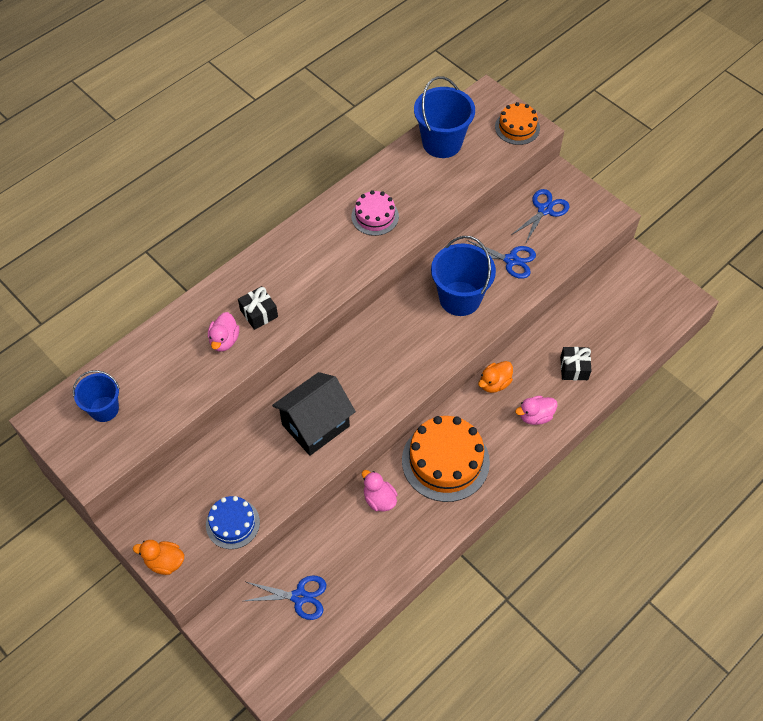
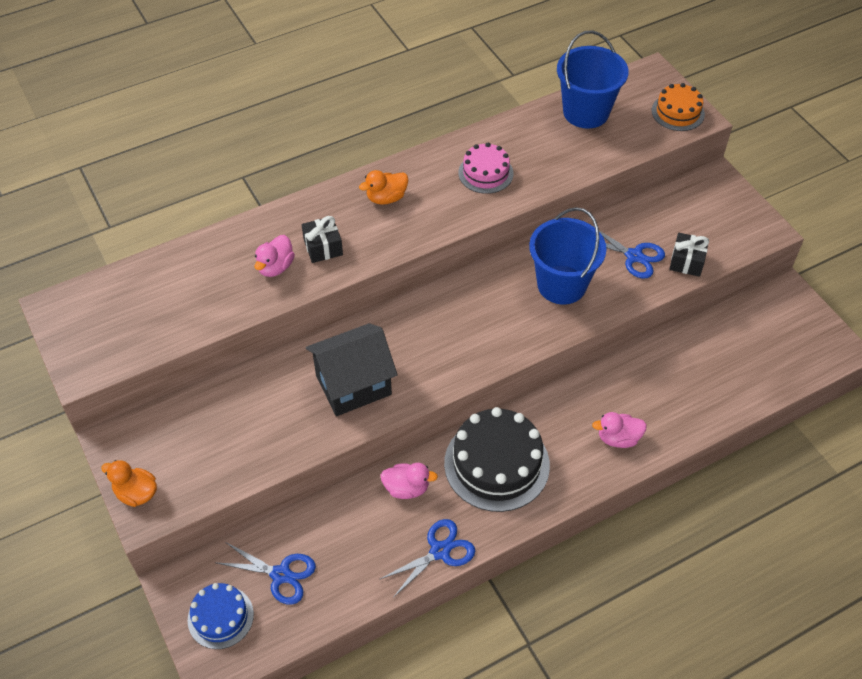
camera: 15 degrees right, 5 degrees down
(104, 409) = (121, 310): blue bucket -> none
(232, 523) = (225, 469): blue cake -> blue cake (220, 617)
(379, 499) = (406, 488): pink duck -> pink duck turned 120 degrees clockwise
(445, 461) = (496, 464): orange cake -> black cake
(494, 383) = (580, 391): orange duck -> orange duck (386, 198)
(545, 210) = (690, 210): blue scissors -> blue scissors (440, 551)
(574, 368) = (680, 395): black gift -> black gift (687, 261)

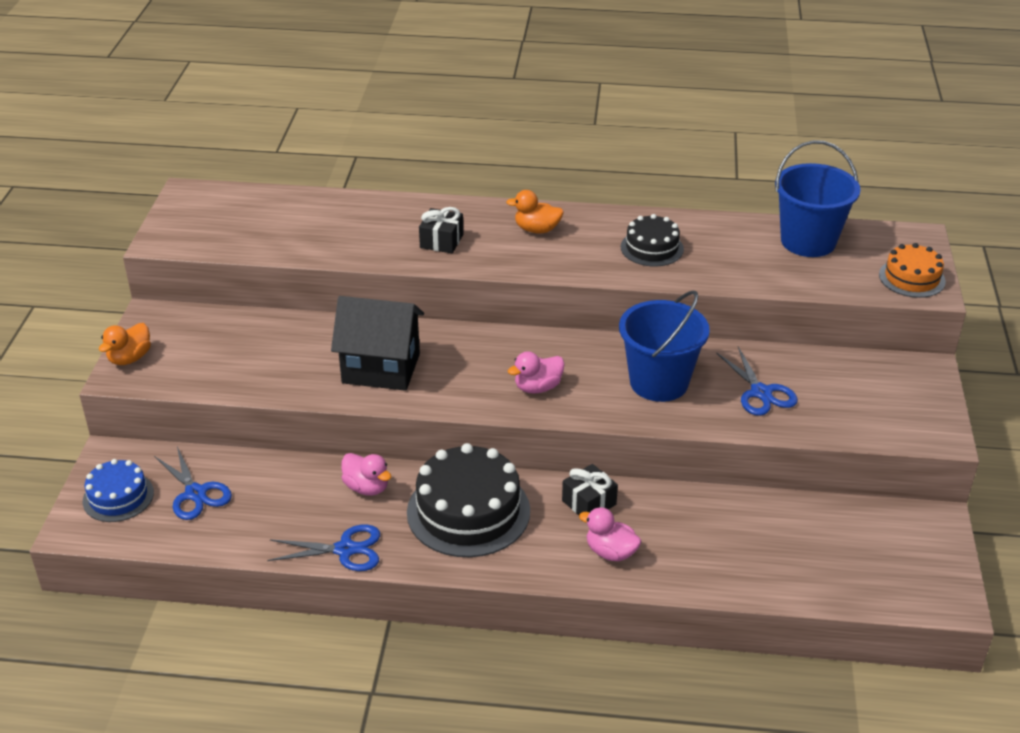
camera: 35 degrees right, 15 degrees down
(136, 493) = (130, 358): orange duck -> orange duck turned 120 degrees counterclockwise
(275, 267) = (386, 238): pink duck -> pink duck (537, 387)
(485, 173) = (652, 248): pink cake -> black cake
(687, 261) = (815, 421): black gift -> black gift (589, 502)

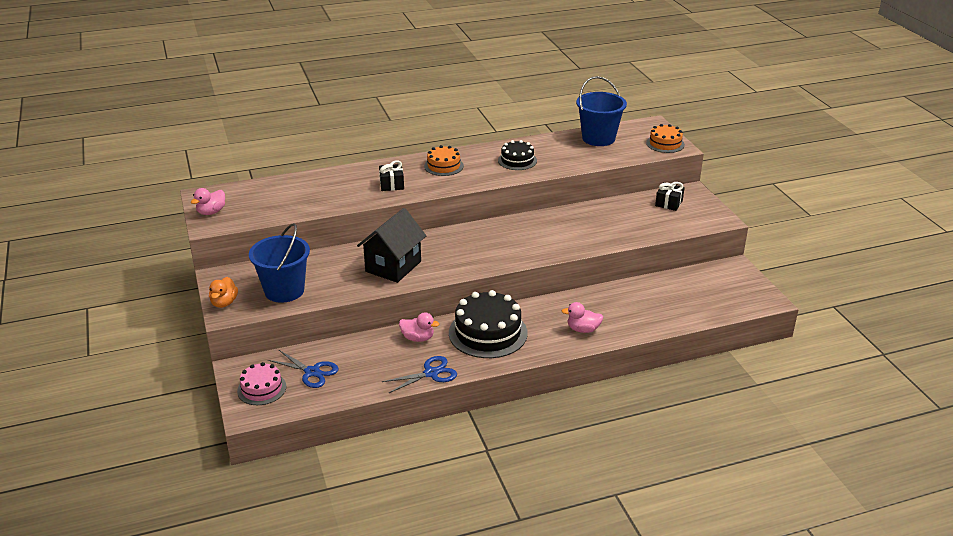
camera: 25 degrees left, 5 degrees down
(118, 497) = (261, 389): blue cake -> pink cake
(381, 368) = (393, 266): black house -> black house turned 45 degrees counterclockwise
(537, 229) = (443, 166): orange duck -> orange cake
(537, 387) = (494, 252): pink duck -> pink duck (211, 212)
(589, 502) = (552, 309): black gift -> black gift (669, 203)
(659, 382) = (559, 232): blue bucket -> blue bucket (284, 290)
(761, 393) = (617, 223): blue scissors -> none

